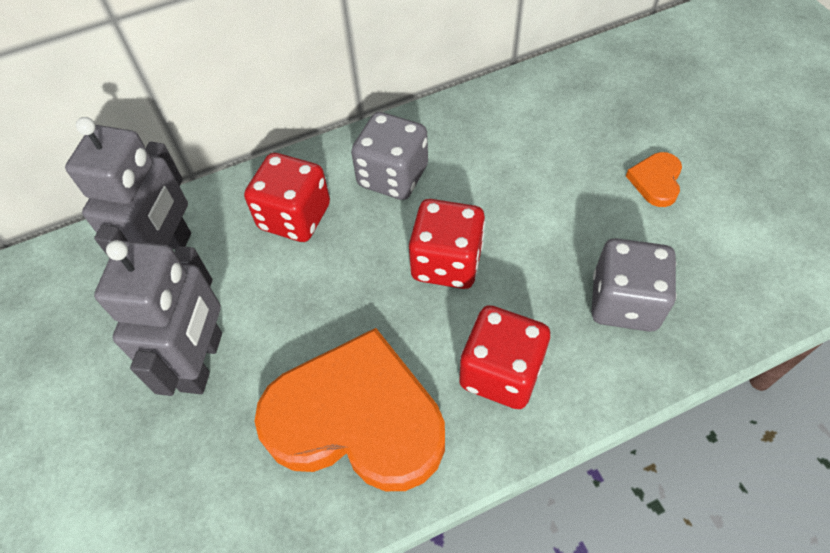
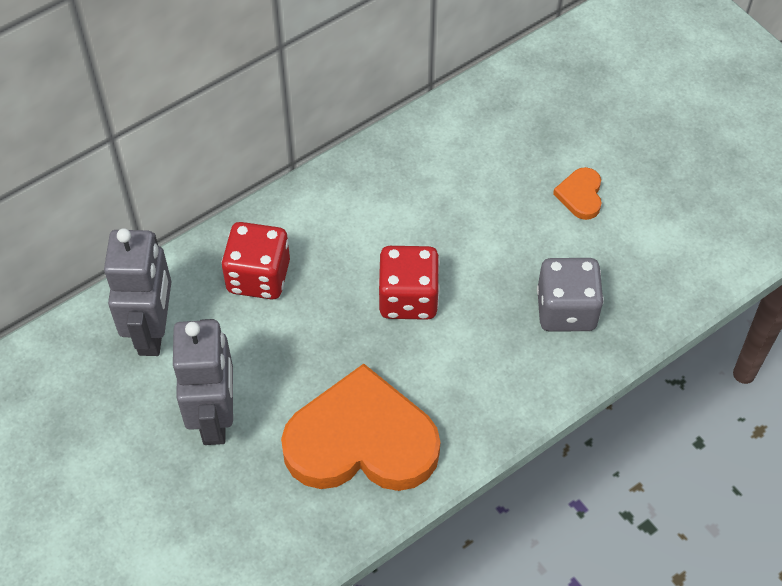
camera: 15 degrees left, 0 degrees up
(393, 176) = (340, 224): grey dice -> none
(501, 372) = (473, 384): red dice -> none

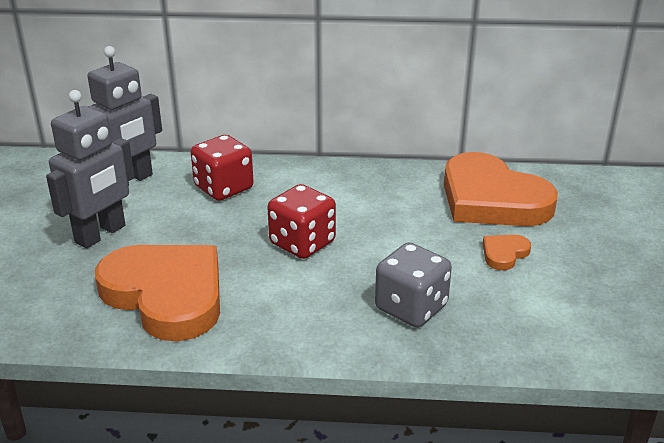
camera: 40 degrees right, 25 degrees down
(511, 129) = (492, 199): none -> orange heart

